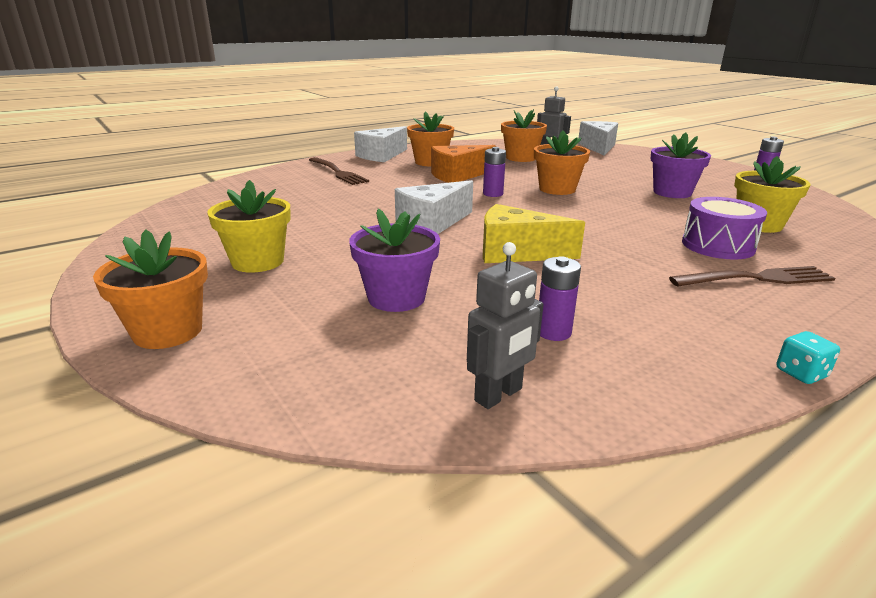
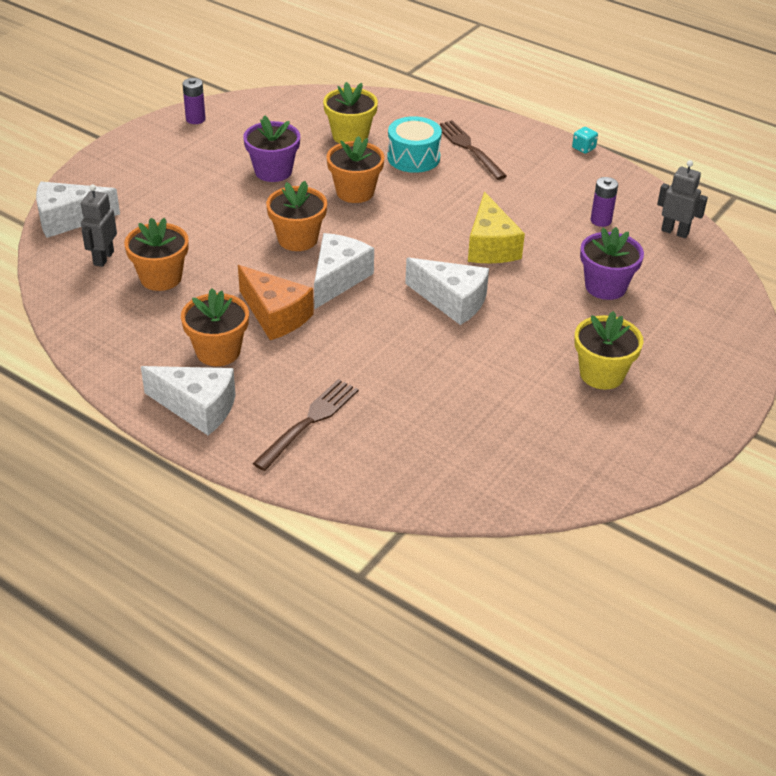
camera: 110 degrees left, 15 degrees up
(168, 331) = (720, 368): orange flower pot -> orange flower pot (355, 192)
(493, 194) = (338, 279): purple battery -> white cheese
(717, 245) = (413, 157): purple drum -> turquoise drum

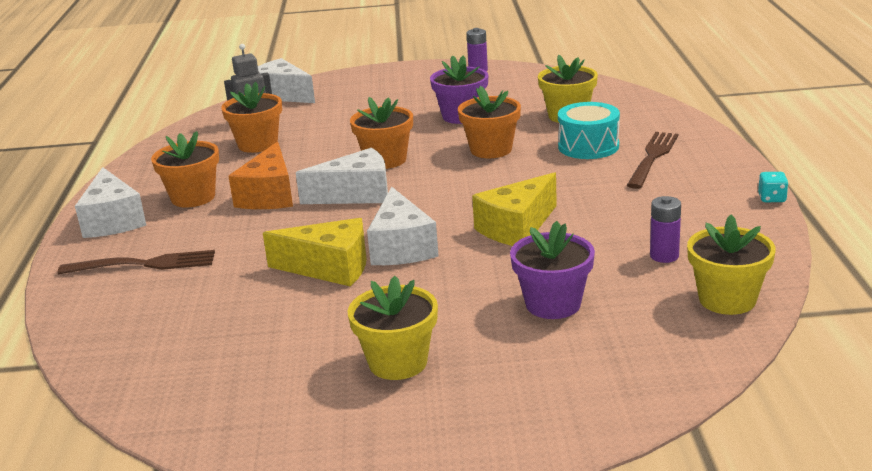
camera: 55 degrees right, 15 degrees down
(440, 342) = (330, 268): none -> yellow cheese
(675, 232) = (727, 300): grey robot -> yellow flower pot

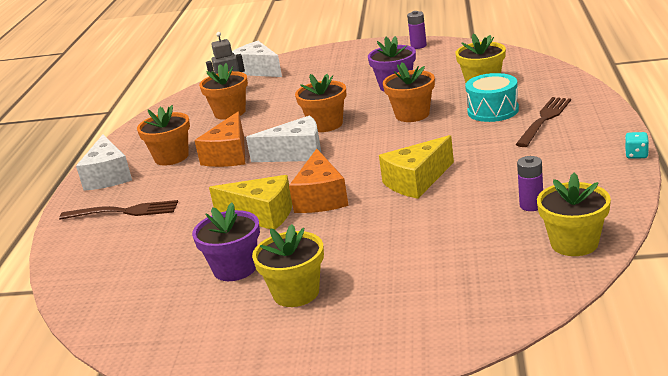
camera: 10 degrees right, 0 degrees up
(401, 247) = (321, 198): white cheese -> orange cheese
(553, 304) = (430, 246): purple flower pot -> purple flower pot (235, 268)

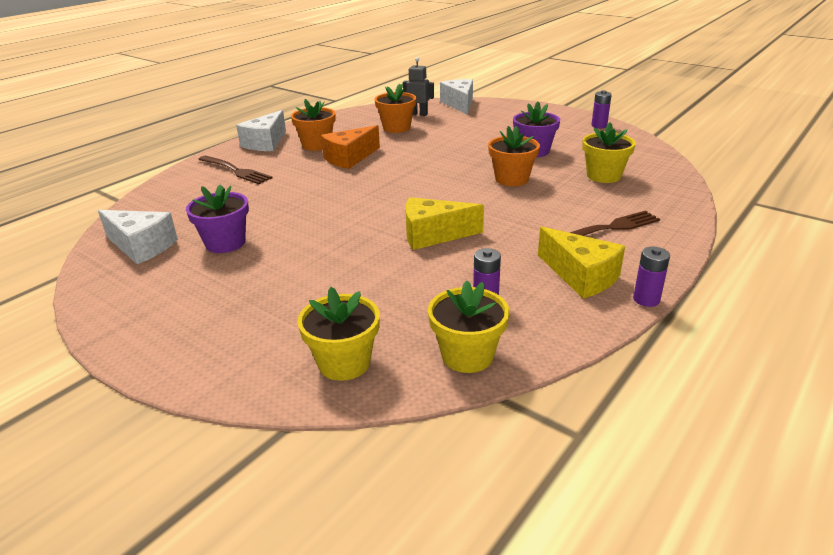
camera: 30 degrees right, 5 degrees up
(262, 215) = (300, 211): yellow cheese -> yellow cheese (581, 276)
(296, 154) = (389, 175): white cheese -> white cheese (141, 246)
(296, 293) = (227, 282): yellow flower pot -> yellow flower pot (344, 363)
(321, 198) = (353, 216): orange cheese -> none
(326, 124) = (441, 161): orange flower pot -> none
(493, 111) = (578, 202): turquoise drum -> none
(636, 155) = (646, 299): turquoise dice -> purple battery

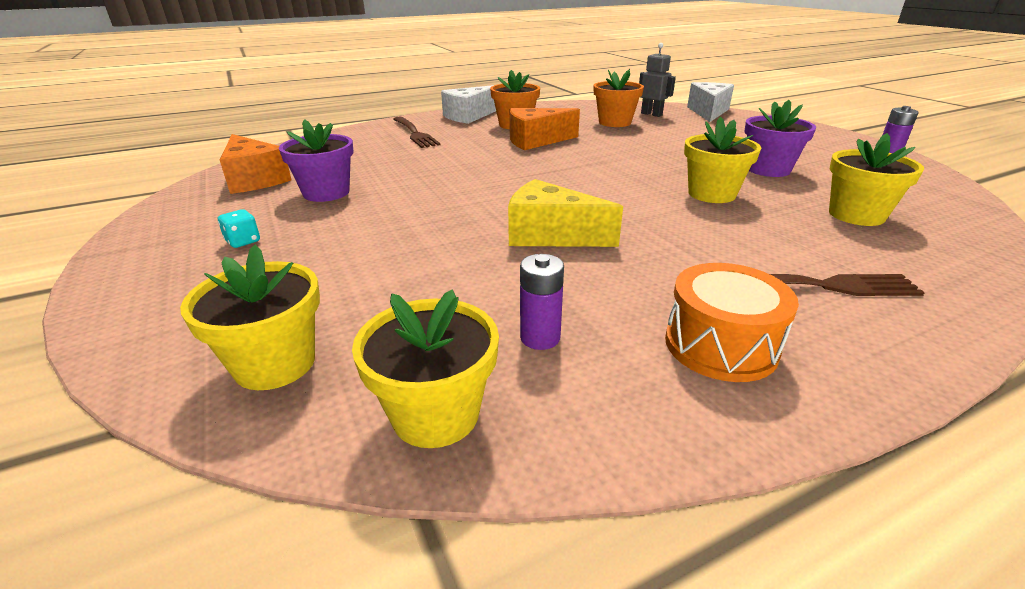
camera: 25 degrees right, 0 degrees up
(141, 246) = (255, 179): white cheese -> orange cheese
(209, 298) = (243, 241): none -> turquoise dice
(511, 179) = (711, 194): orange flower pot -> yellow flower pot
(581, 276) = (720, 345): yellow cheese -> orange drum
(646, 299) = (819, 423): purple battery -> none

